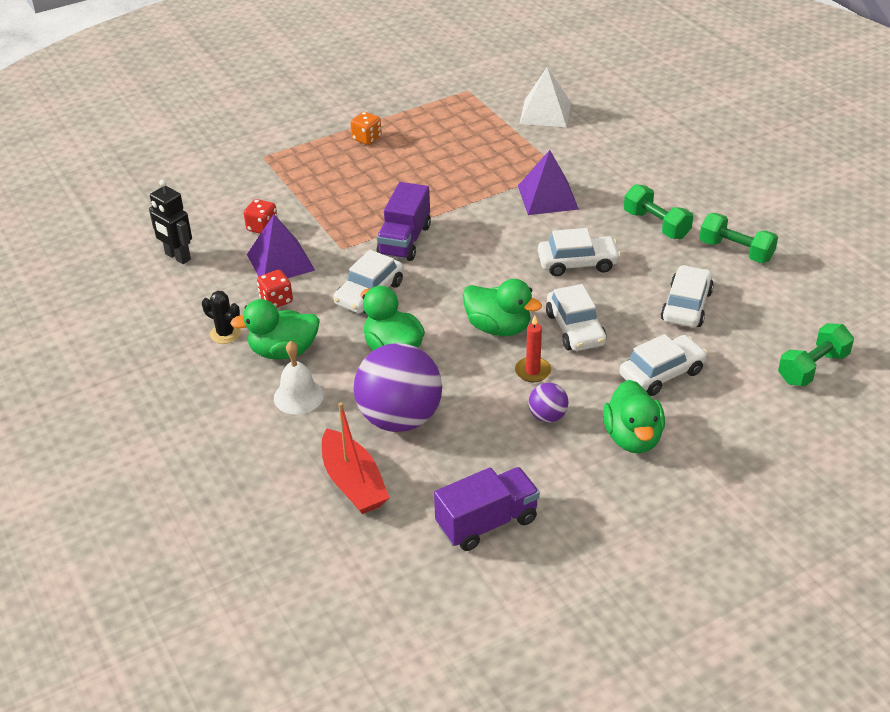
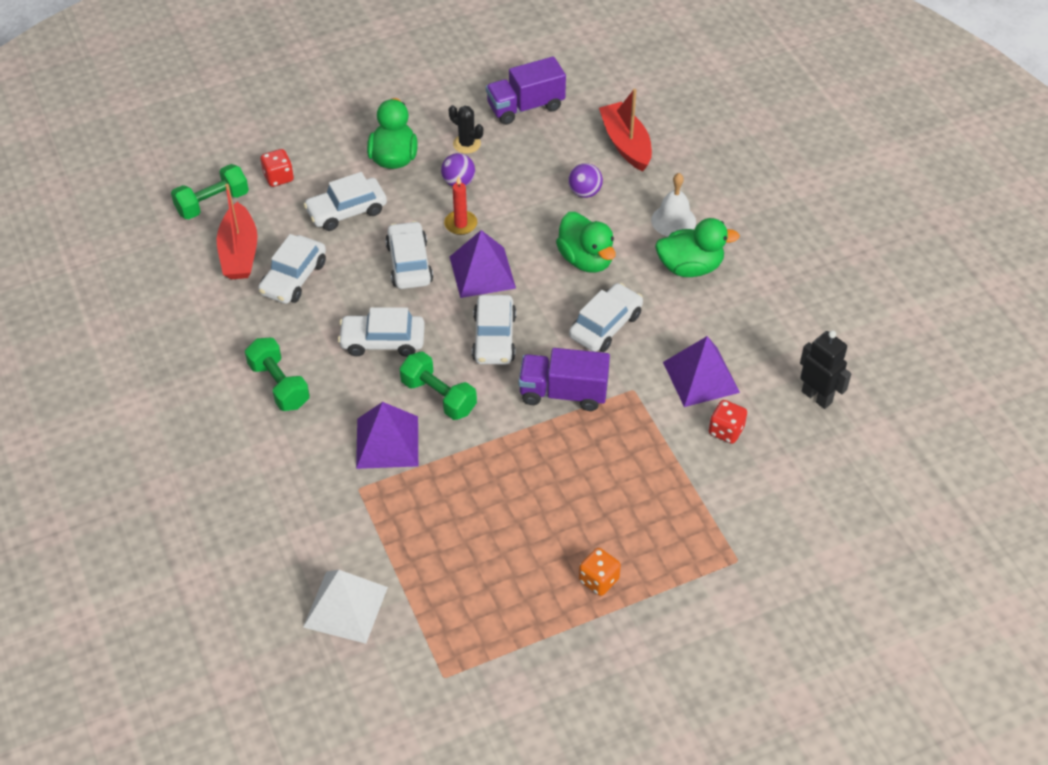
camera: 175 degrees left, 10 degrees up
(225, 334) = (749, 292): black cactus -> black cactus (466, 144)
(276, 300) = (701, 326): red dice -> red dice (278, 177)
(400, 418) = (585, 192): purple ball -> purple ball, size x0.45
(404, 240) = (563, 393): purple truck -> purple truck turned 105 degrees counterclockwise
(474, 274) = (494, 338): none -> white car
(498, 328) = (482, 272): green duck -> purple pyramid
(736, 251) = (211, 339): green dumbbell -> green dumbbell (439, 396)
(754, 323) = (239, 252): none -> red boat

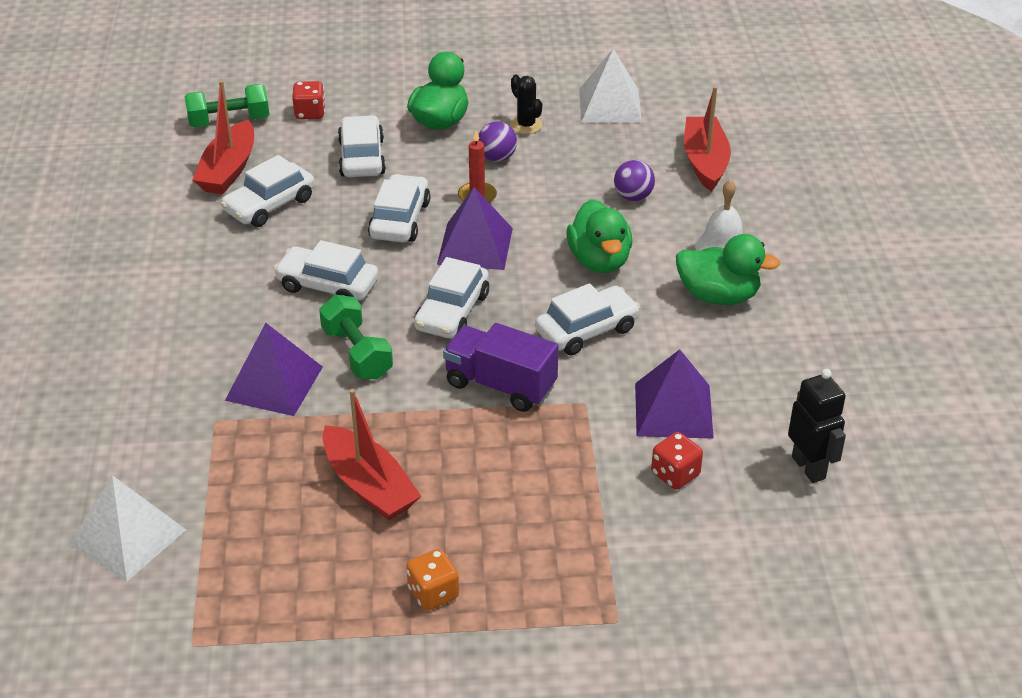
camera: 20 degrees right, 10 degrees down
(279, 385) = (193, 299): green dumbbell -> none
(346, 211) = (362, 157): white car -> white car turned 90 degrees clockwise
(507, 508) = (369, 486): none -> red boat
(525, 107) = (610, 105): purple truck -> white pyramid

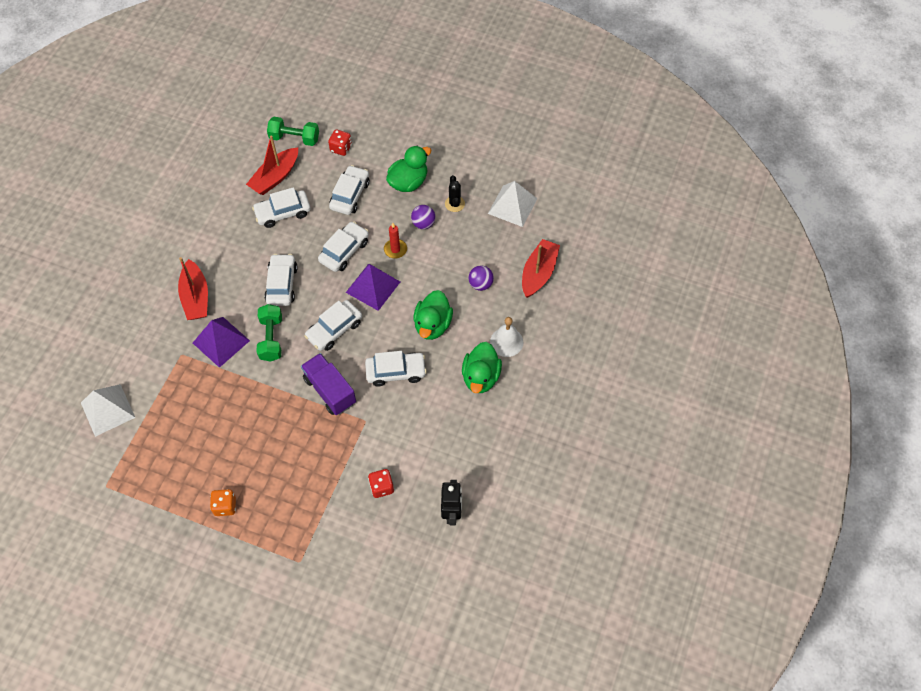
camera: 25 degrees right, 20 degrees up
(328, 285) = (282, 284): white car -> white car turned 45 degrees clockwise
(369, 486) = (231, 428): red boat -> red boat (196, 297)
(673, 410) = (407, 445): purple pyramid -> none
(718, 296) = (481, 377): green duck -> green duck turned 60 degrees clockwise

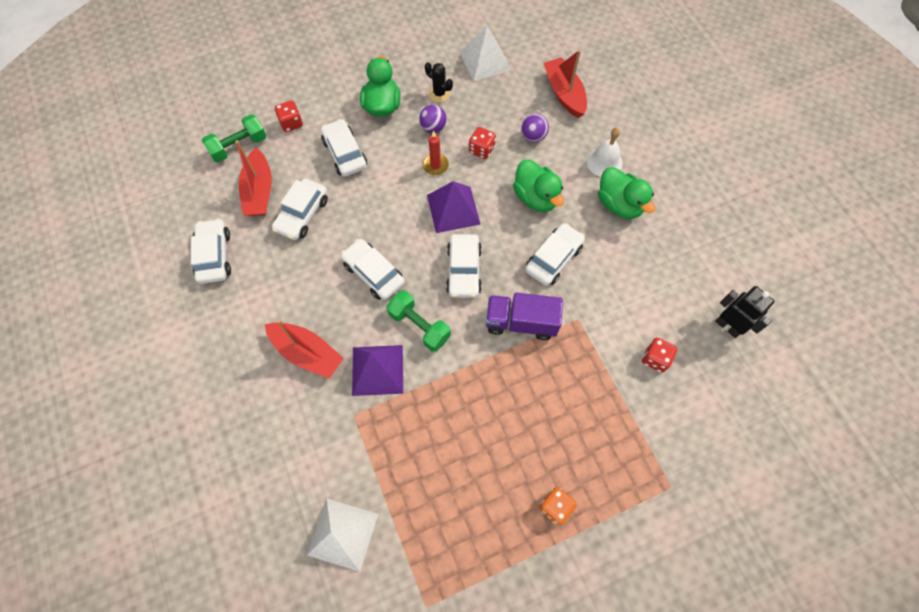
camera: 45 degrees left, 5 degrees up
(344, 251) = (395, 201): white car -> white car (214, 256)
(436, 264) = (481, 150): none -> red dice

